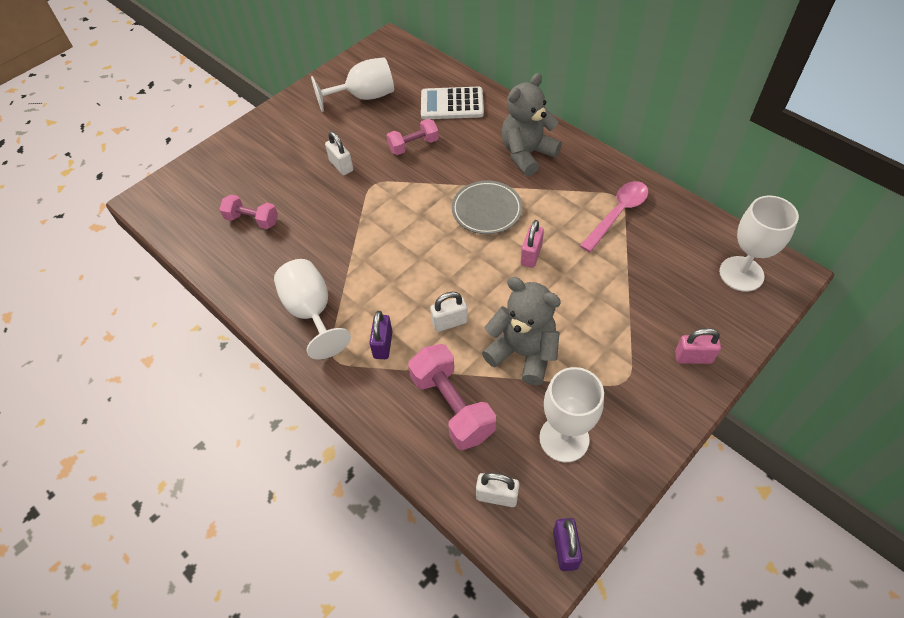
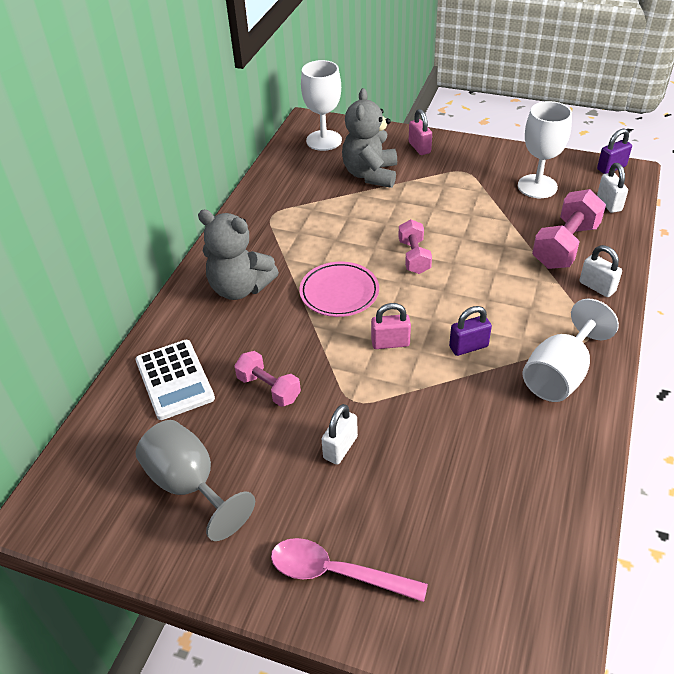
camera: 115 degrees left, 10 degrees down
(252, 220) = (486, 500): pink dumbbell -> pink dumbbell (414, 257)
(364, 97) = (190, 485): white goblet -> grey goblet
(383, 345) = (549, 307): purple padlock -> purple padlock (468, 347)
(449, 322) = (490, 273): white padlock -> white padlock (597, 287)
(486, 210) = (339, 292): grey plate -> pink plate
(523, 353) = (484, 224): grey teddy bear -> grey teddy bear (370, 175)
(531, 255) = (378, 247): pink padlock -> pink padlock (390, 343)
(618, 214) = (294, 210): pink spoon -> pink spoon (336, 572)

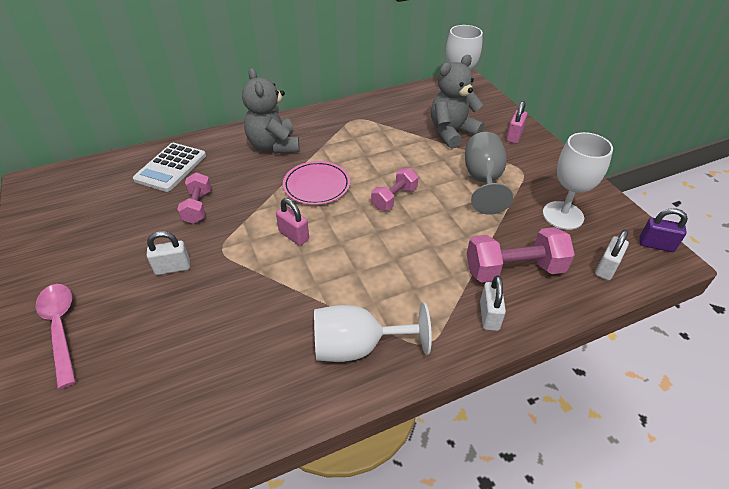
camera: 45 degrees right, 0 degrees up
(190, 485) = (91, 222): grey goblet -> grey goblet (483, 181)
(468, 347) = (332, 277): purple padlock -> none

